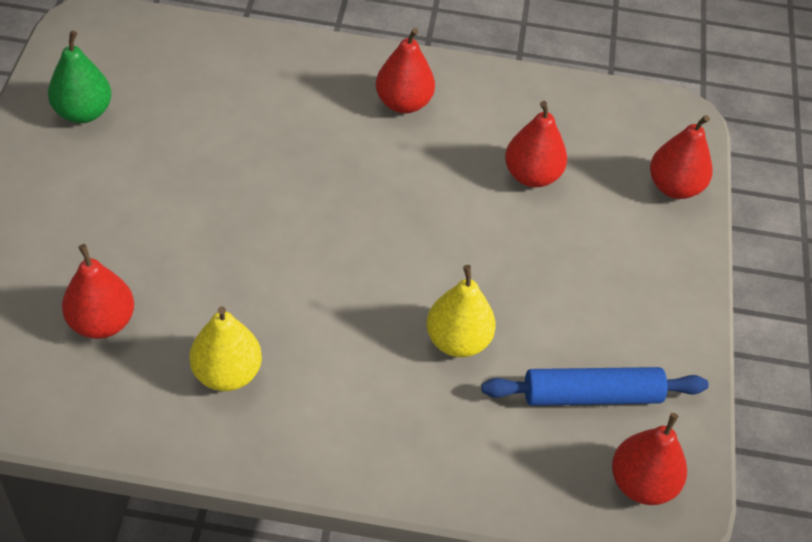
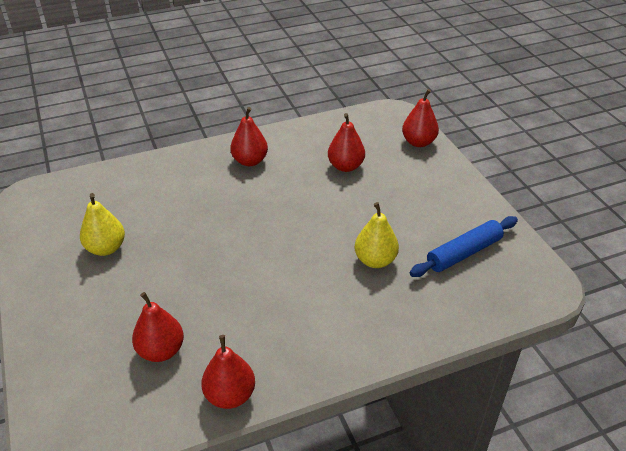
camera: 25 degrees left, 10 degrees down
(83, 112) = (60, 243): green pear -> none
(226, 373) = (261, 340): yellow pear -> yellow pear (106, 248)
(642, 483) = (524, 282): red pear -> red pear (230, 395)

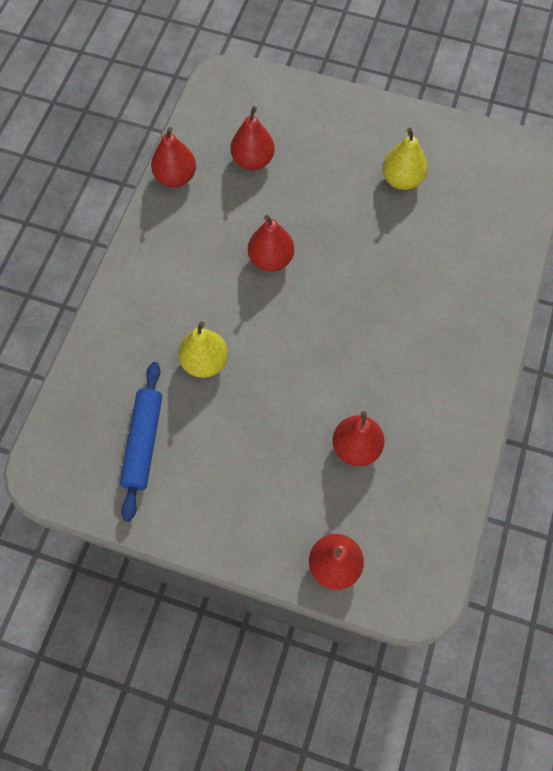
camera: 130 degrees right, 25 degrees up
(250, 161) = (442, 363): red pear -> red pear (271, 259)

